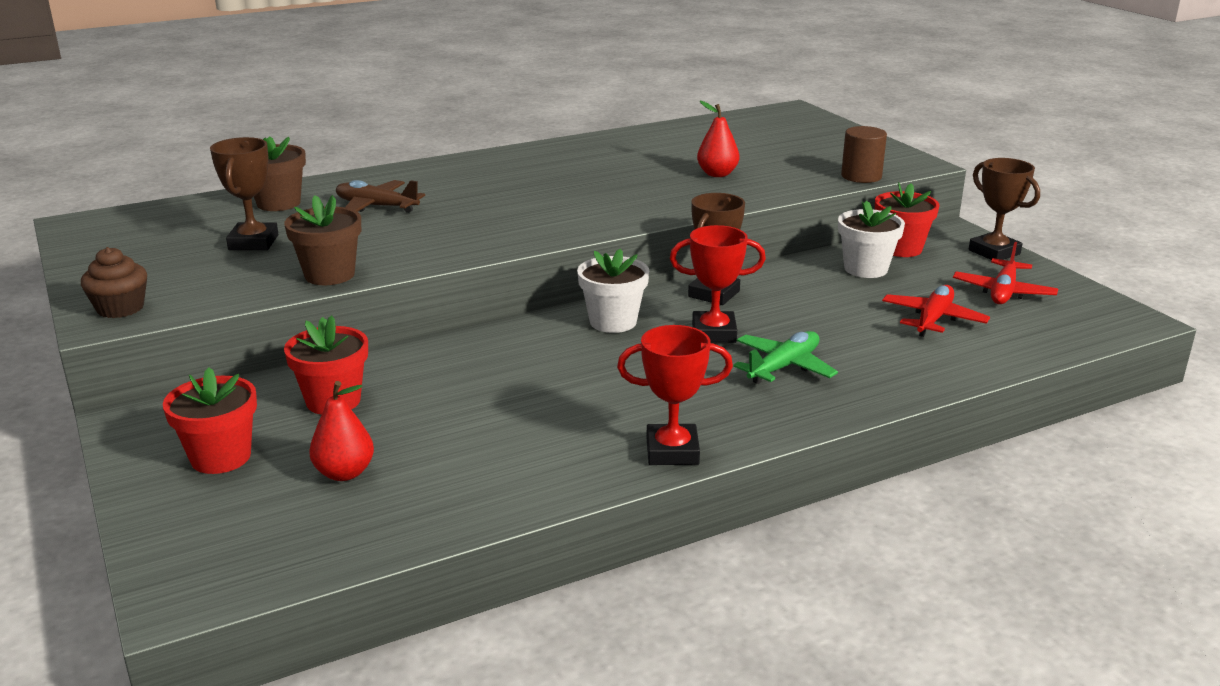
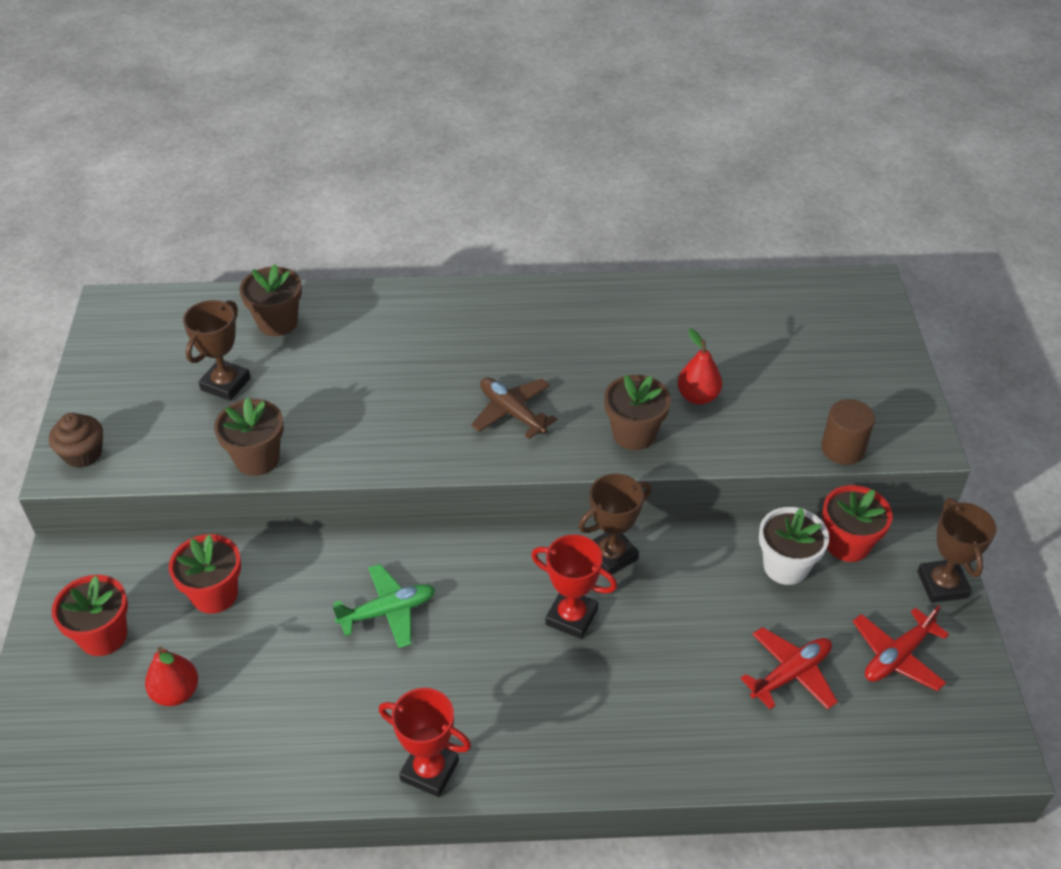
camera: 25 degrees right, 20 degrees up
(376, 207) = (353, 355): brown plane -> brown plane (512, 412)
(613, 322) = (495, 566): white flower pot -> none
(684, 199) = (634, 434): none -> brown flower pot
(783, 367) = (599, 692): green plane -> green plane (388, 611)

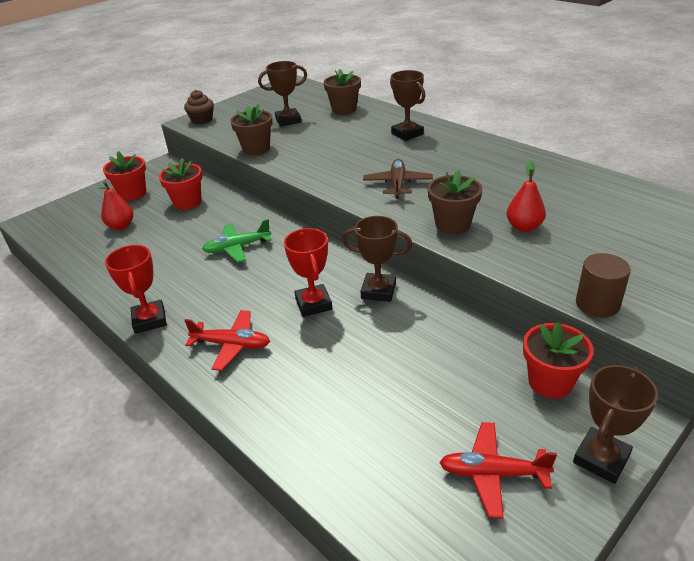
camera: 50 degrees right, 10 degrees down
(388, 611) = (237, 248): green plane -> green plane turned 135 degrees clockwise
(420, 325) = (407, 134): none -> brown trophy
(785, 566) = (482, 364): white flower pot -> none
(790, 674) = (396, 423): red plane -> red plane (232, 345)

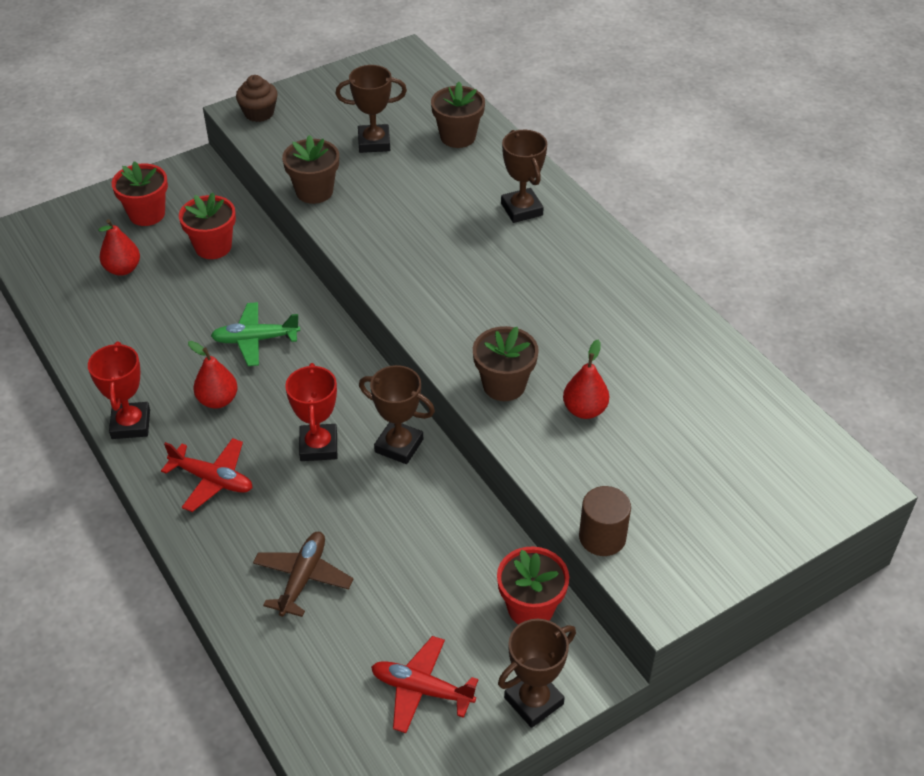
camera: 10 degrees right, 10 degrees up
(219, 290) = (218, 400): none -> red pear
(397, 184) = (468, 302): brown plane -> brown plane (303, 578)

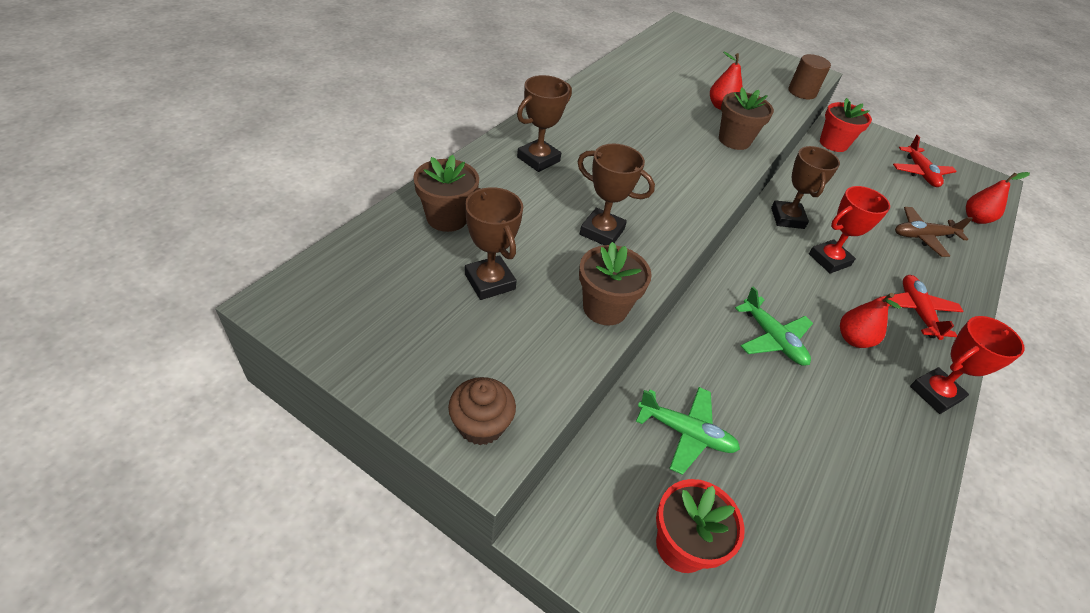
camera: 120 degrees left, 0 degrees up
(123, 269) = (786, 517): red pear -> red pear (975, 219)
(213, 247) = (686, 433): red flower pot -> green plane
(533, 701) = (878, 136): brown trophy -> brown trophy (602, 232)

